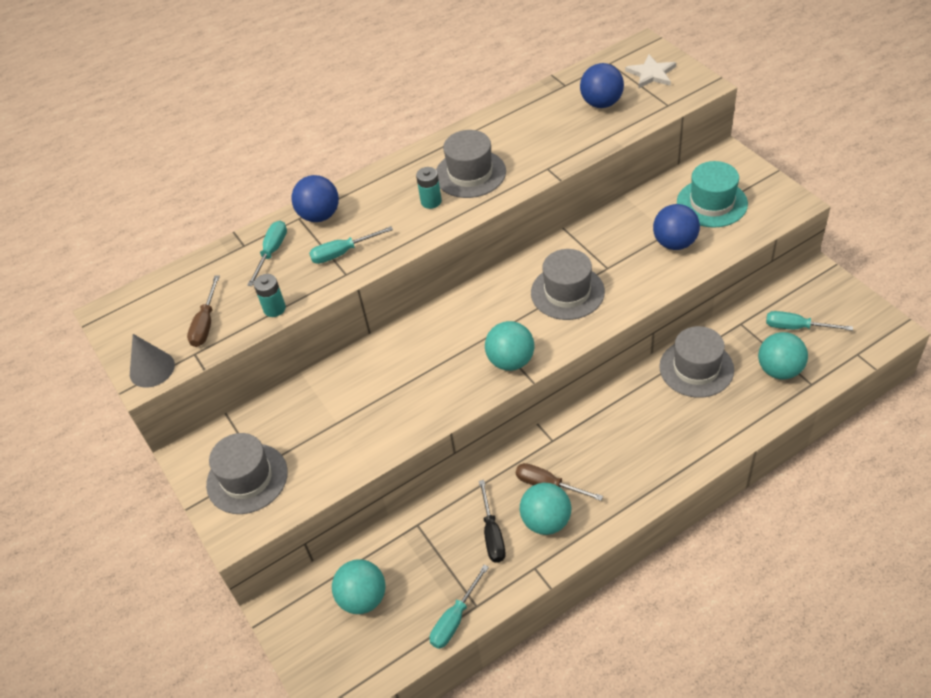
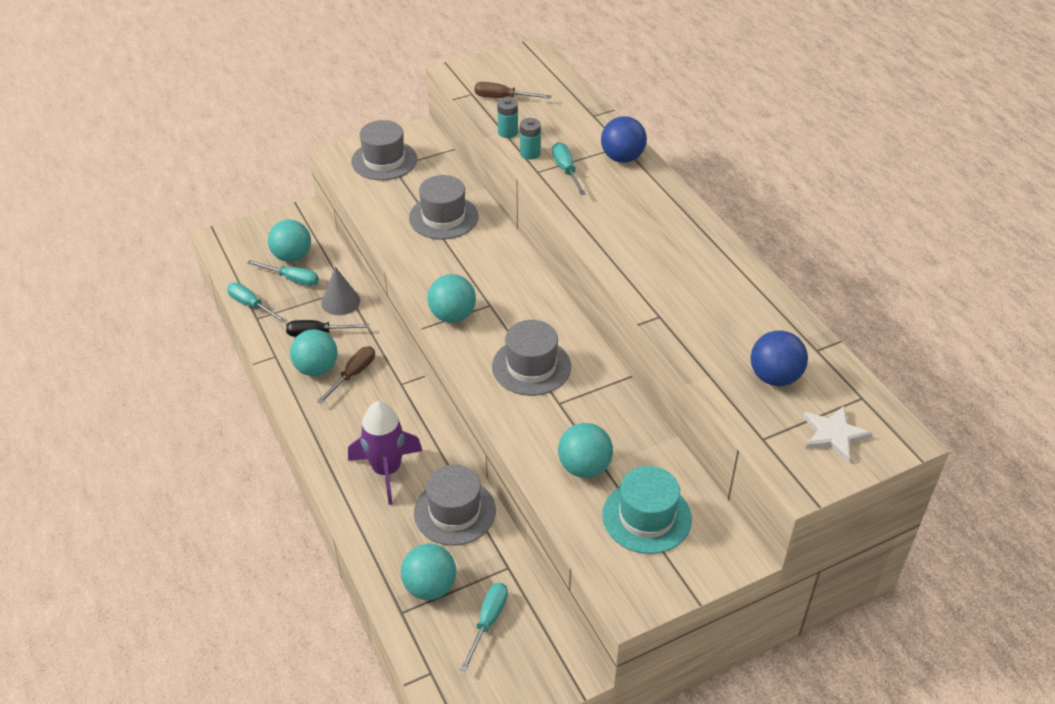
camera: 90 degrees right, 5 degrees down
(152, 369) = (463, 75): grey cone -> grey cone (340, 301)
(272, 252) = (579, 130): turquoise screwdriver -> turquoise screwdriver (292, 279)
(431, 201) = (625, 228): turquoise battery -> turquoise battery (530, 153)
(470, 173) = (663, 258): grey hat -> grey hat (443, 217)
(665, 427) = (386, 470): none -> purple rocket
(674, 243) = (584, 467): blue ball -> turquoise ball

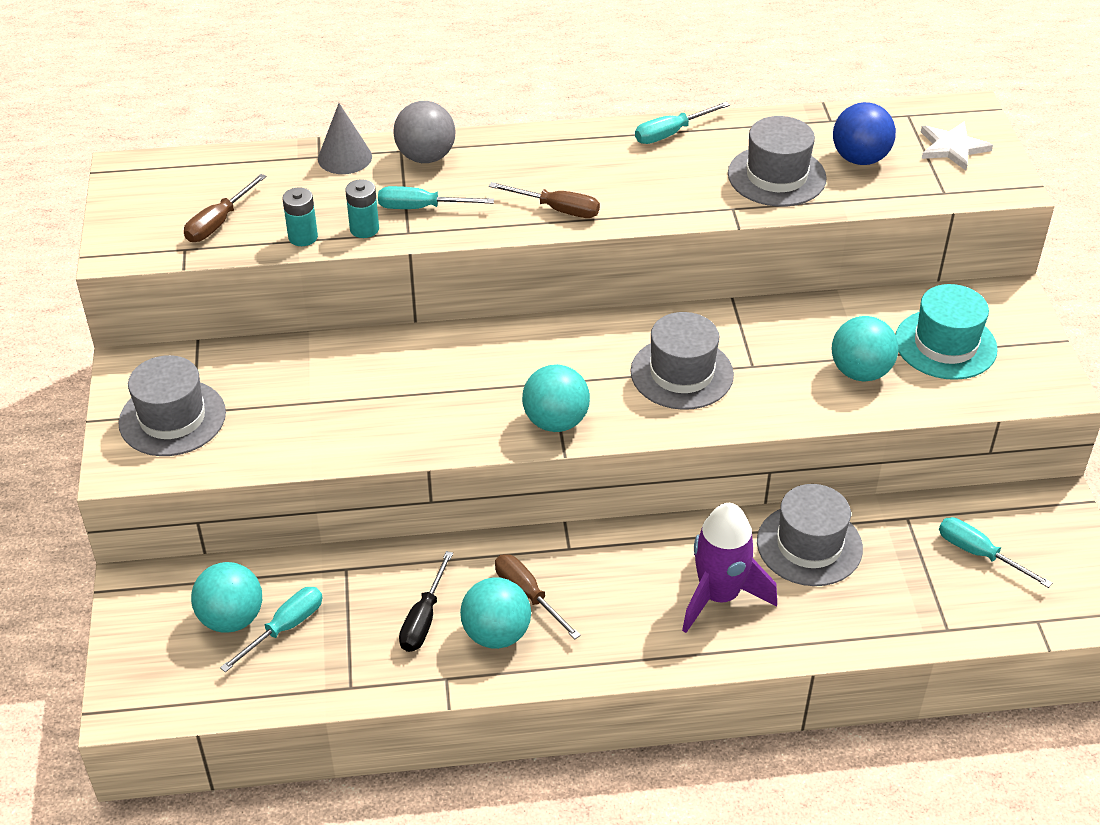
camera: 70 degrees left, 0 degrees up
(251, 305) = (316, 689): turquoise screwdriver -> turquoise screwdriver (671, 133)
(340, 301) = (369, 580): grey cone -> grey cone (345, 157)
(430, 587) = (917, 594): turquoise ball -> none
(443, 217) = (348, 385): grey hat -> grey hat (776, 176)
(602, 229) = (557, 209): none -> brown screwdriver
(622, 158) = (426, 157): blue ball -> grey ball

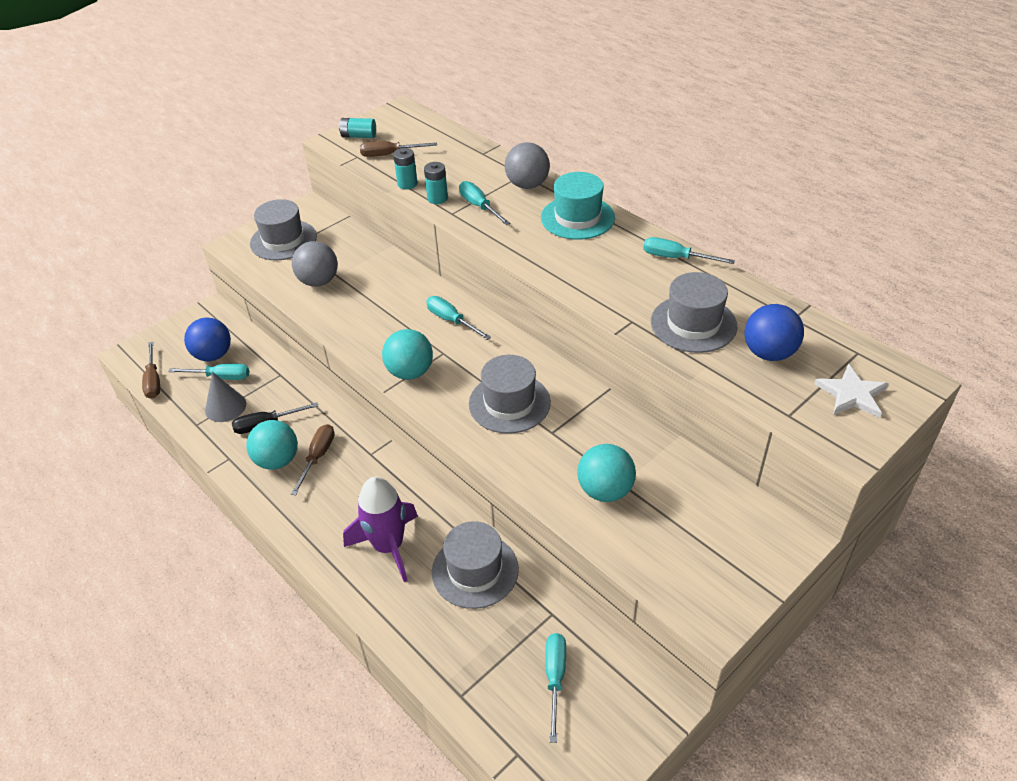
camera: 55 degrees right, 0 degrees up
(138, 227) = (359, 136): none -> turquoise battery
(231, 618) = (213, 355): turquoise ball -> blue ball
(301, 423) = (319, 281): none -> grey ball
(345, 157) = (492, 161): grey cone -> grey cone (225, 407)
(506, 351) = (451, 320): none -> turquoise screwdriver
(557, 209) = (538, 253): brown screwdriver -> brown screwdriver (153, 381)
(945, 344) = (688, 524): turquoise hat -> turquoise hat (577, 218)

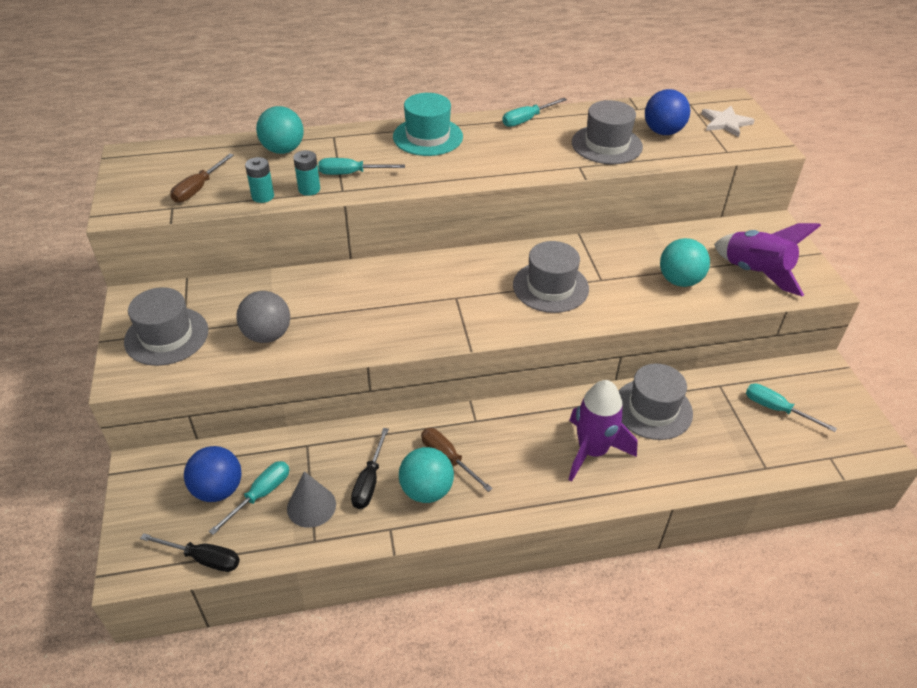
camera: 60 degrees left, 0 degrees up
(153, 381) = (203, 558): brown screwdriver -> black screwdriver
(359, 136) = (136, 194): turquoise battery -> none
(410, 372) = (461, 325): turquoise ball -> turquoise ball (283, 150)
(451, 320) = (419, 276): turquoise screwdriver -> none
(527, 185) = (352, 140): grey ball -> none
(680, 549) = (755, 273): none -> purple rocket

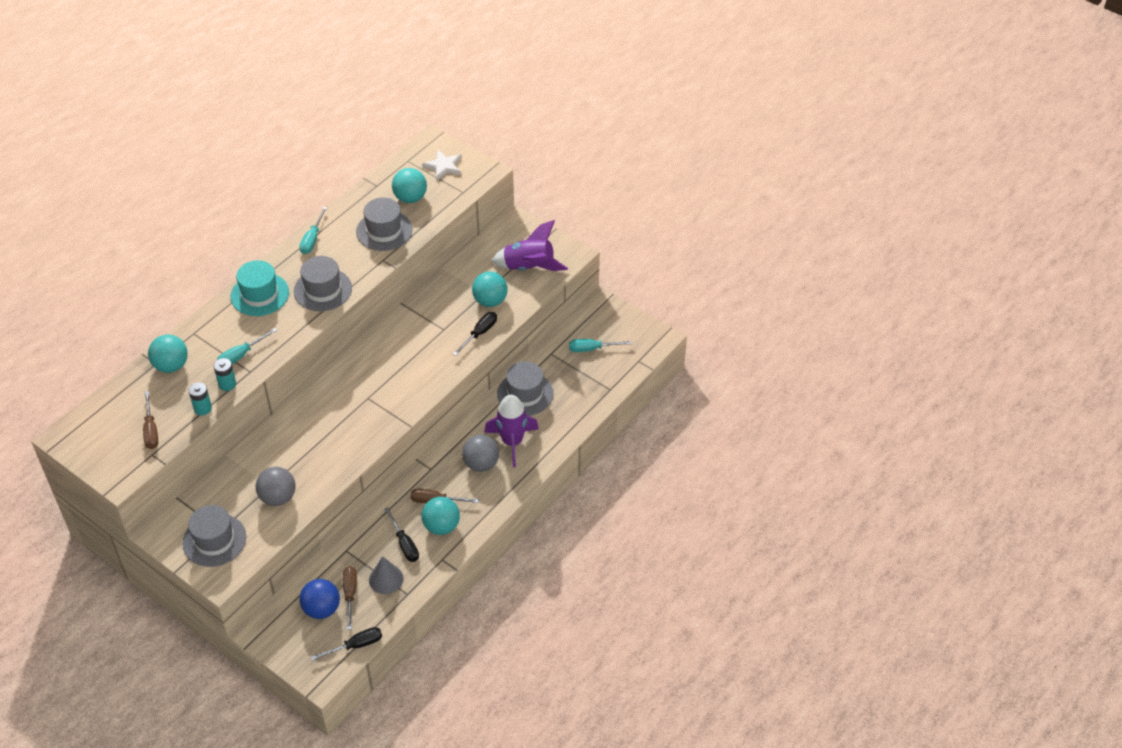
camera: 40 degrees left, 5 degrees up
(260, 495) = (350, 594): turquoise screwdriver -> brown screwdriver
(535, 452) = (481, 464): none -> grey ball
(550, 287) = (418, 354): grey hat -> grey hat (323, 290)
(638, 304) = (479, 333): none -> black screwdriver
(663, 132) = (410, 198): blue ball -> turquoise ball

